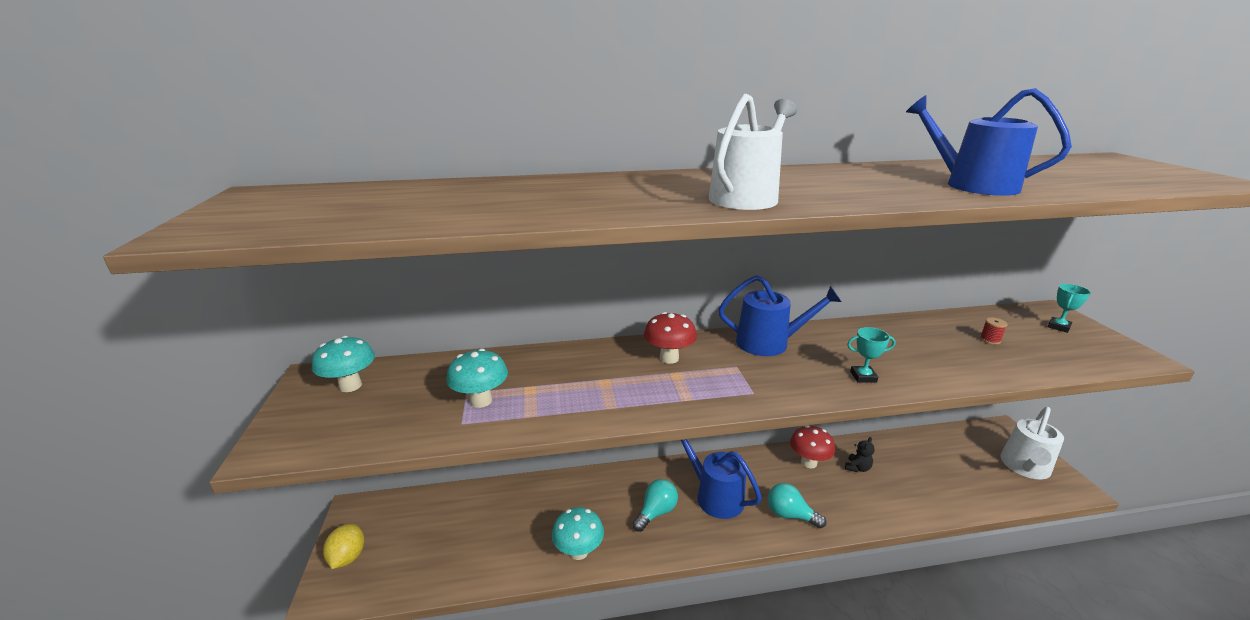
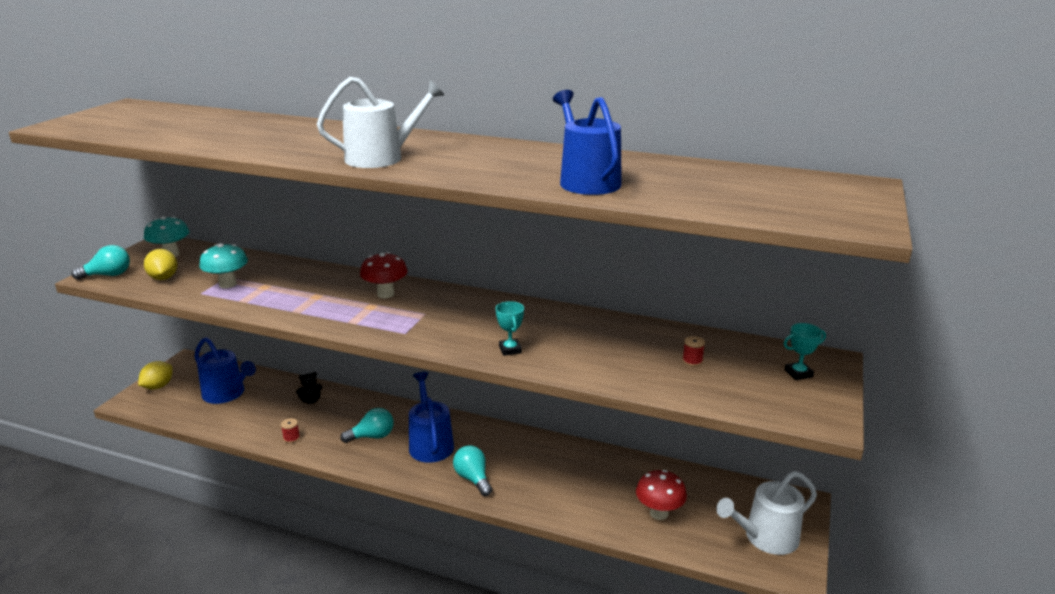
camera: 30 degrees right, 0 degrees up
(290, 441) = (108, 275): none -> turquoise light bulb
(382, 419) = (163, 278): none -> yellow lemon
(579, 551) = (291, 438): turquoise mushroom -> red spool
(768, 343) = (480, 306): blue watering can -> blue watering can (227, 394)
(808, 462) = (544, 451): red mushroom -> red mushroom (659, 513)
(857, 468) = (584, 472): black teddy bear -> black teddy bear (311, 401)
(863, 377) = (510, 349): turquoise trophy -> turquoise trophy turned 45 degrees clockwise

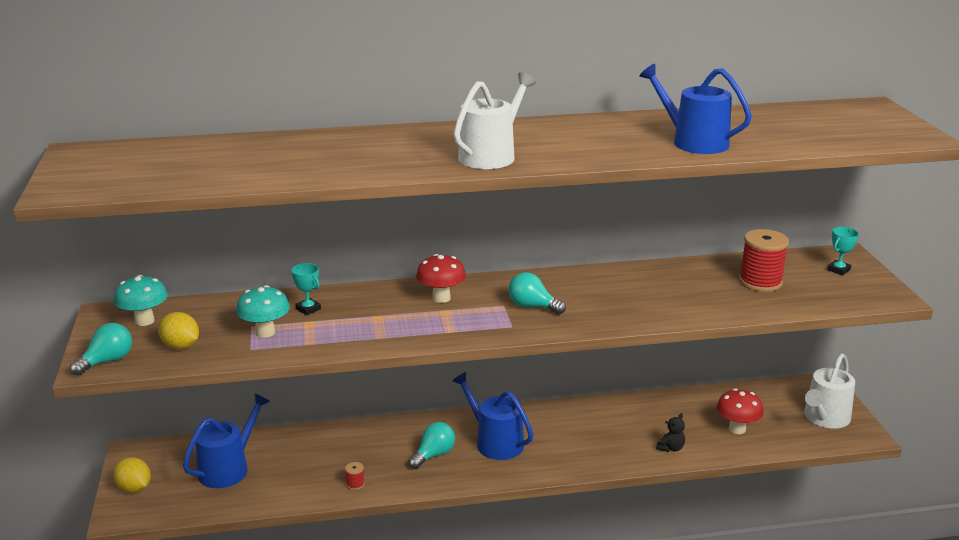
camera: 30 degrees left, 0 degrees up
(158, 386) = (134, 488): yellow lemon -> yellow lemon turned 45 degrees counterclockwise
(227, 394) = (228, 468): blue watering can -> blue watering can turned 60 degrees counterclockwise
(311, 401) = (330, 444): black teddy bear -> black teddy bear (671, 448)
(473, 479) = (566, 457): turquoise light bulb -> turquoise light bulb (532, 306)
(510, 349) = (618, 313): turquoise trophy -> turquoise trophy (308, 309)
(692, 361) = (760, 282): red spool -> red spool, size x2.38

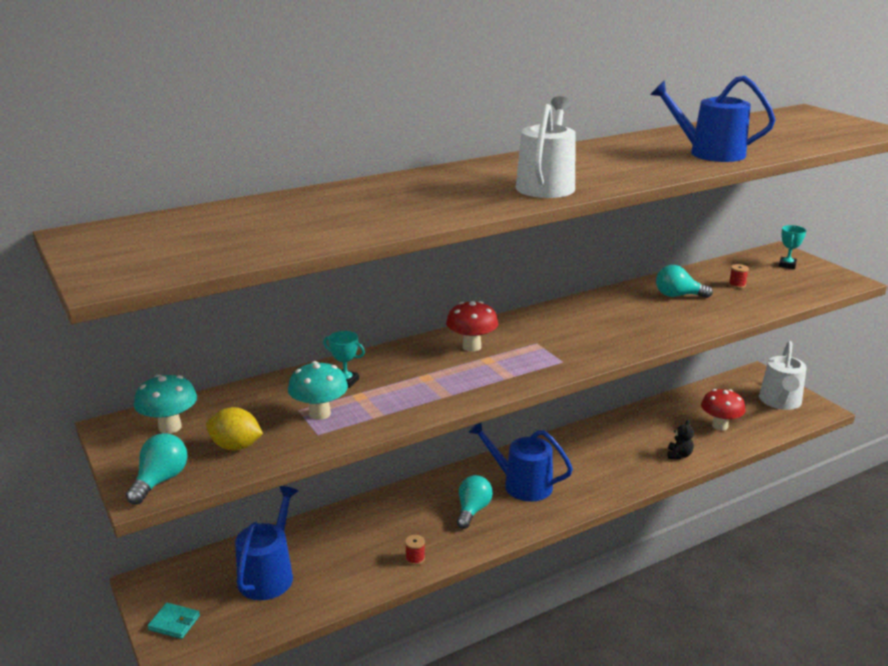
camera: 20 degrees left, 0 degrees up
(134, 488) = (174, 623): yellow lemon -> turquoise wallet
(532, 306) = (564, 340): turquoise light bulb -> turquoise light bulb (678, 295)
(760, 282) = (737, 285): red spool -> red spool, size x0.42

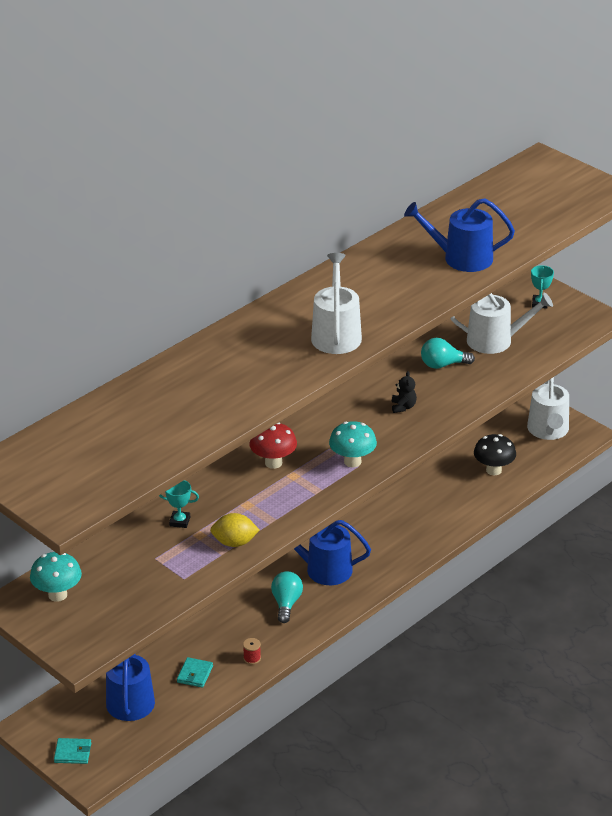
camera: 15 degrees left, 10 degrees up
(160, 481) = (84, 643): turquoise light bulb -> none
(236, 446) = (124, 602): yellow lemon -> yellow lemon (234, 543)
(319, 414) = (175, 558): turquoise mushroom -> turquoise mushroom (352, 462)
(347, 563) = (195, 674): none -> turquoise wallet
(679, 455) = (460, 510): black teddy bear -> black teddy bear (403, 407)
(720, 426) = (493, 470): red mushroom -> black mushroom
(737, 285) = (495, 340): red spool -> white watering can

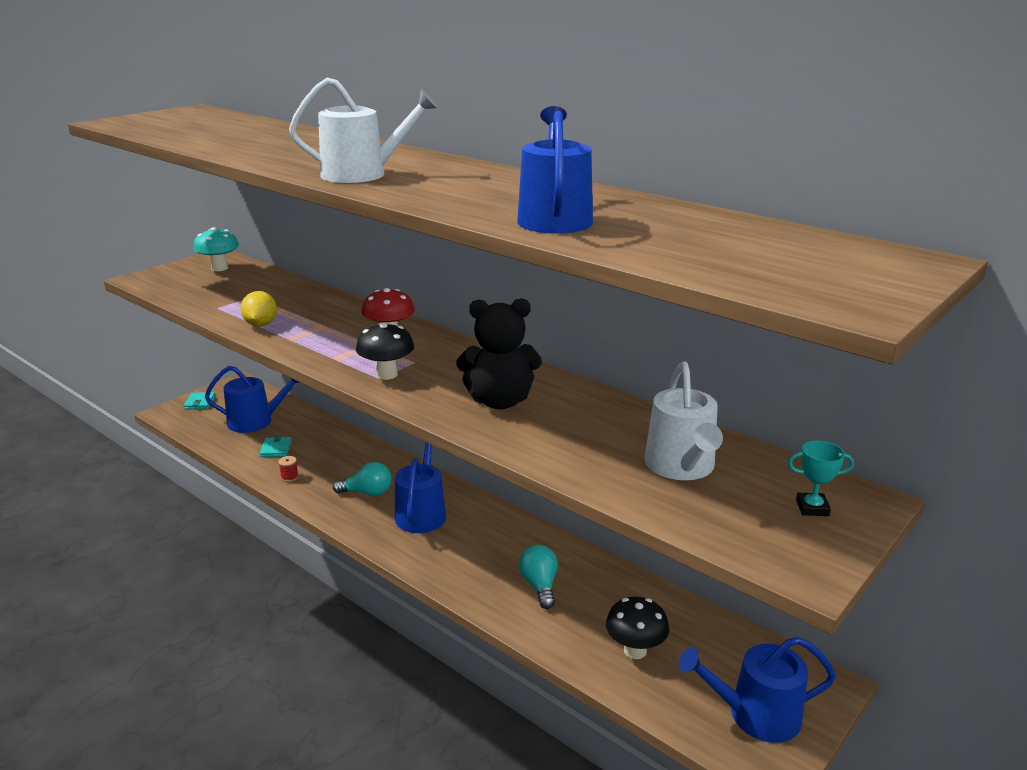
camera: 85 degrees right, 10 degrees down
(180, 521) = (303, 302): turquoise trophy -> none
(195, 674) = (276, 449): turquoise wallet -> turquoise wallet turned 75 degrees clockwise
(352, 462) = (387, 374): turquoise mushroom -> black mushroom
(403, 407) = (500, 401): black teddy bear -> black teddy bear, size x2.21
(443, 365) = (603, 426): turquoise light bulb -> turquoise light bulb (539, 585)
(548, 430) = (756, 715): white watering can -> blue watering can

